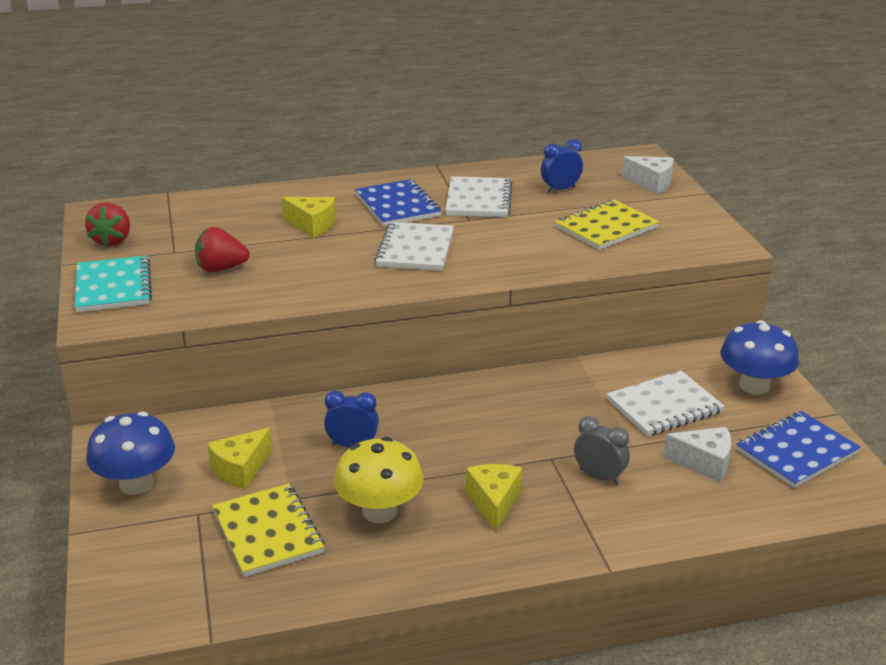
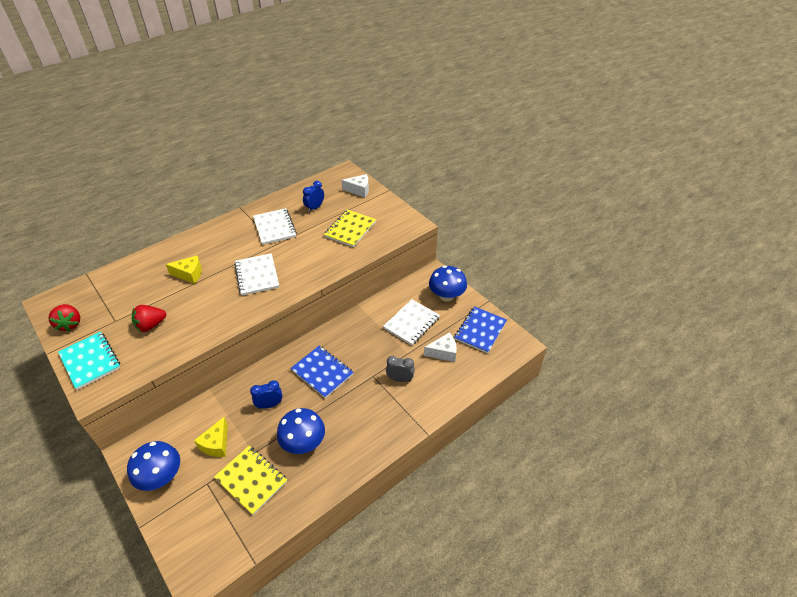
camera: 25 degrees left, 15 degrees up
(379, 511) = (303, 443): yellow mushroom -> blue mushroom
(397, 205) = (232, 245): blue notebook -> blue notebook (322, 372)
(494, 502) = (357, 414): yellow cheese -> none

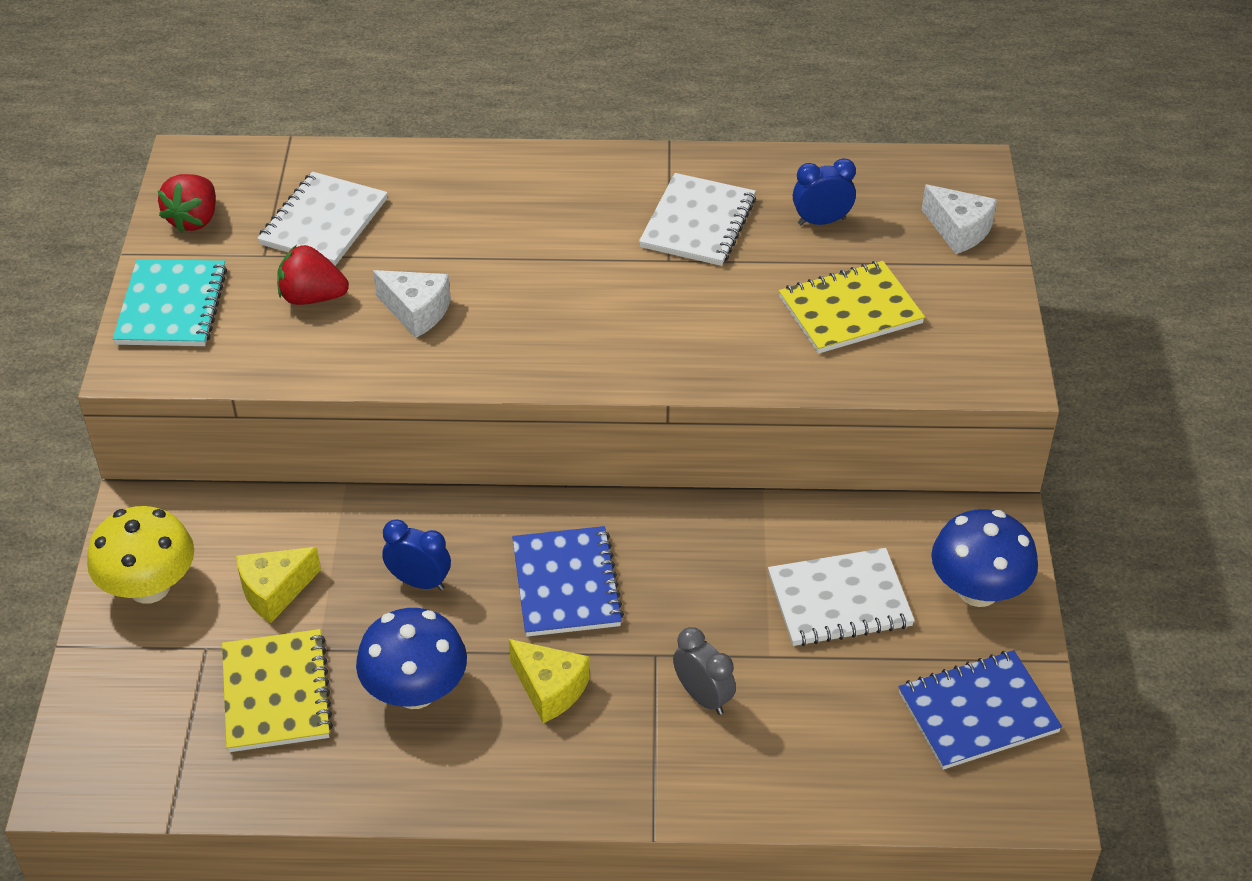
camera: 40 degrees right, 0 degrees up
(161, 477) = (149, 587): blue mushroom -> yellow mushroom
(189, 274) = (456, 235): yellow cheese -> yellow cheese (549, 689)
(257, 275) = (573, 306): white notebook -> white notebook (324, 222)
(443, 352) = (847, 704): white cheese -> white cheese (416, 312)

